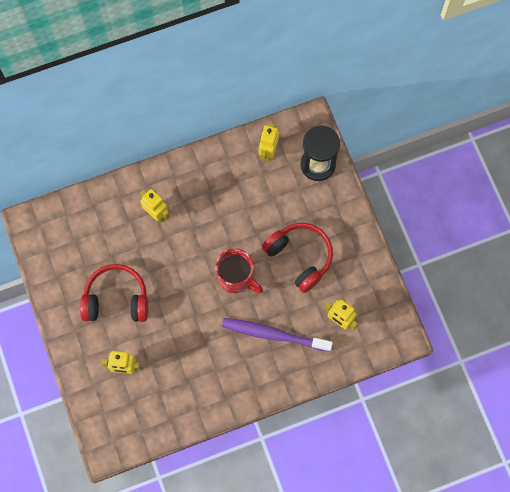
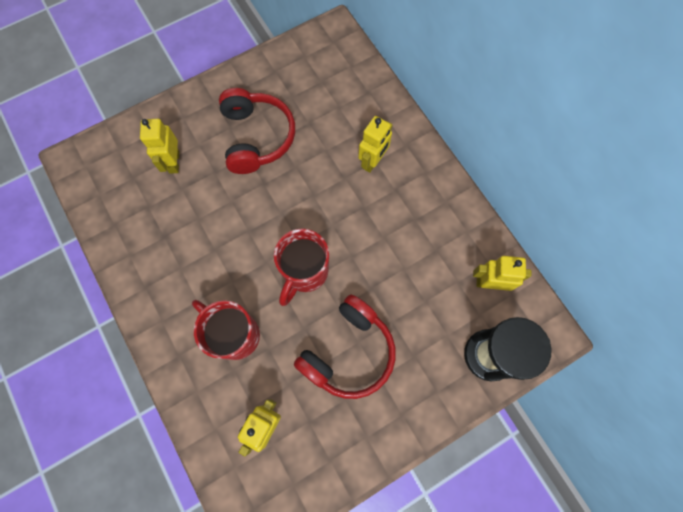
camera: 80 degrees right, 0 degrees up
(273, 334) = (235, 334): purple toothbrush -> red mug

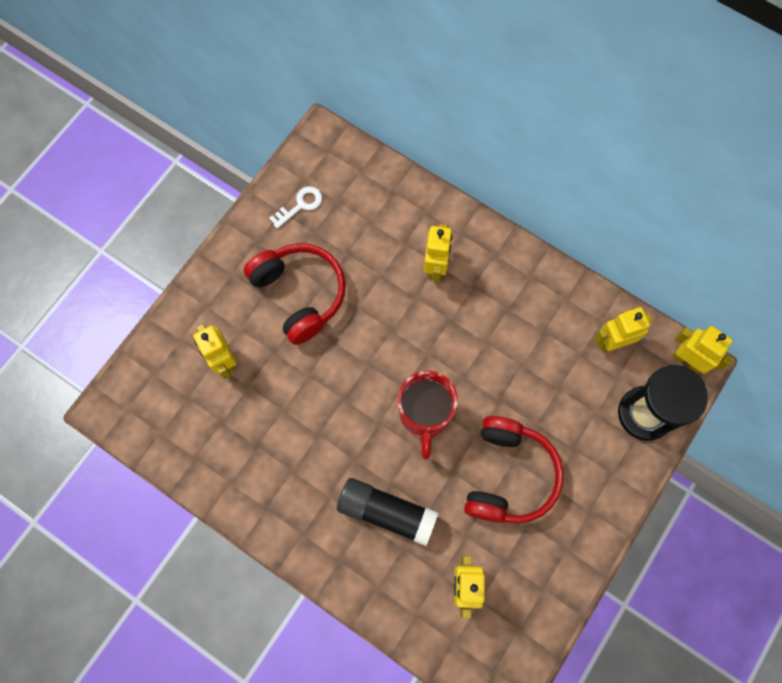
camera: 25 degrees left, 0 degrees up
(235, 334) = (386, 512): red mug -> black glue stick
(292, 72) = (300, 205): none -> white key
(547, 327) = (687, 360): none -> yellow robot

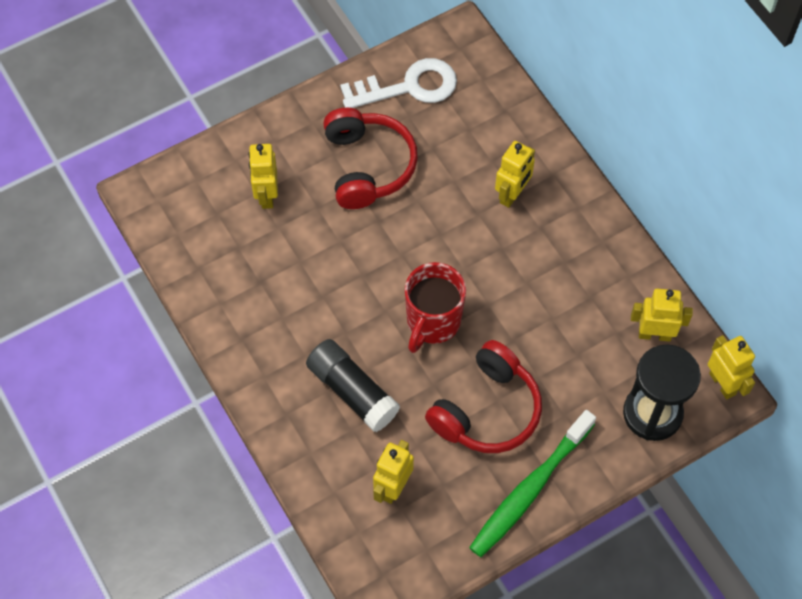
camera: 25 degrees right, 10 degrees down
(300, 205) = (408, 87): white key -> white key, size x1.89
(578, 531) = (529, 489): none -> green toothbrush

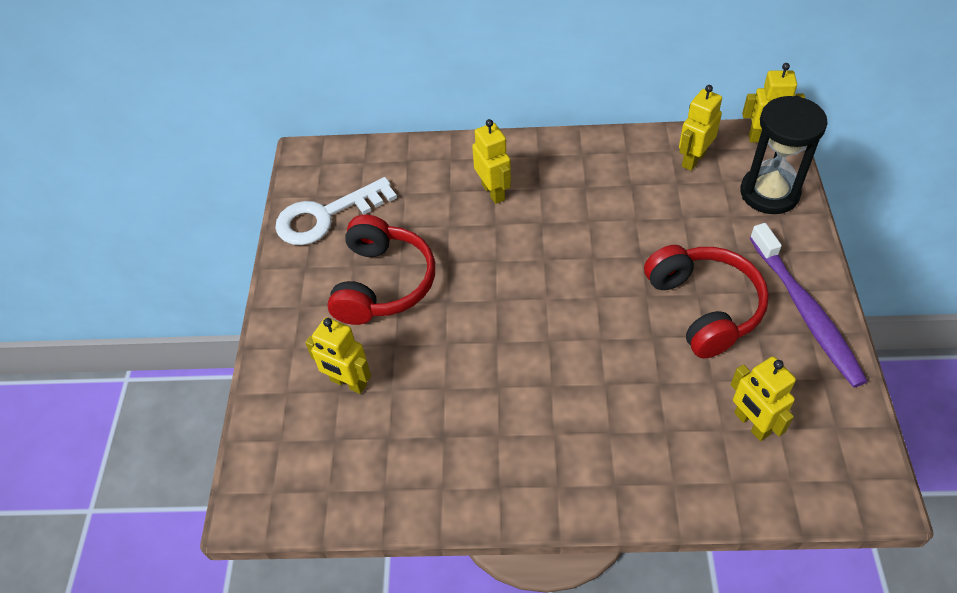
camera: 55 degrees left, 10 degrees down
(352, 391) = (622, 410): black glue stick -> none
(367, 166) = (382, 283): red headphones -> red headphones turned 75 degrees clockwise
(408, 87) = (326, 216): white key -> white key turned 135 degrees counterclockwise
(432, 322) = (585, 308): red mug -> none
(529, 489) = (805, 312): green toothbrush -> purple toothbrush

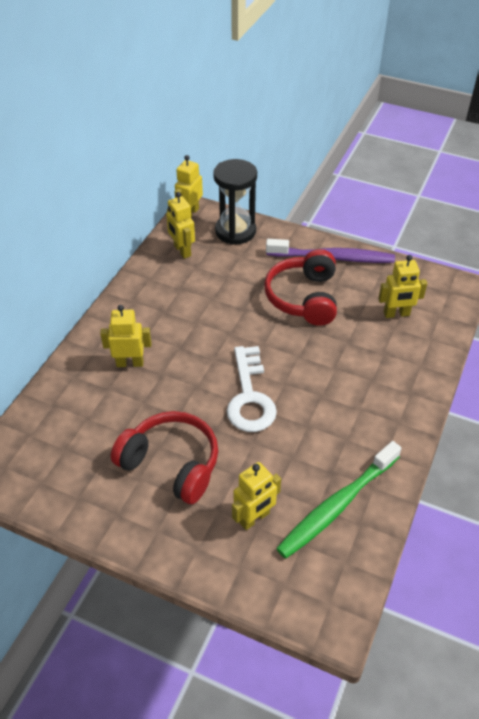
camera: 70 degrees left, 5 degrees down
(326, 216) = (70, 481): white key -> white key (249, 396)
(399, 457) = (337, 505): none -> green toothbrush
(704, 307) = (304, 298): red headphones -> red headphones turned 90 degrees counterclockwise

